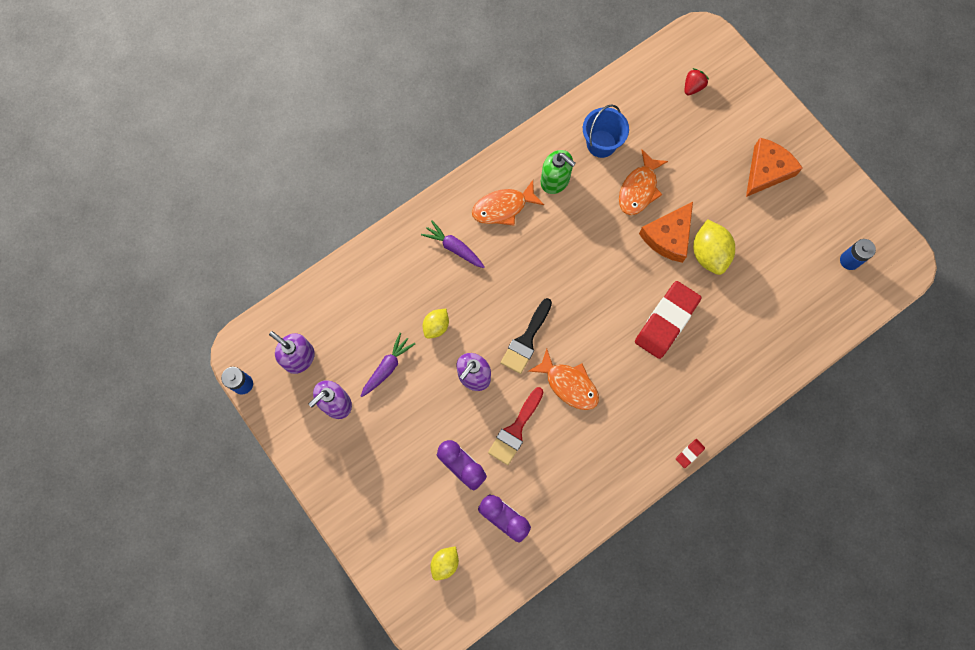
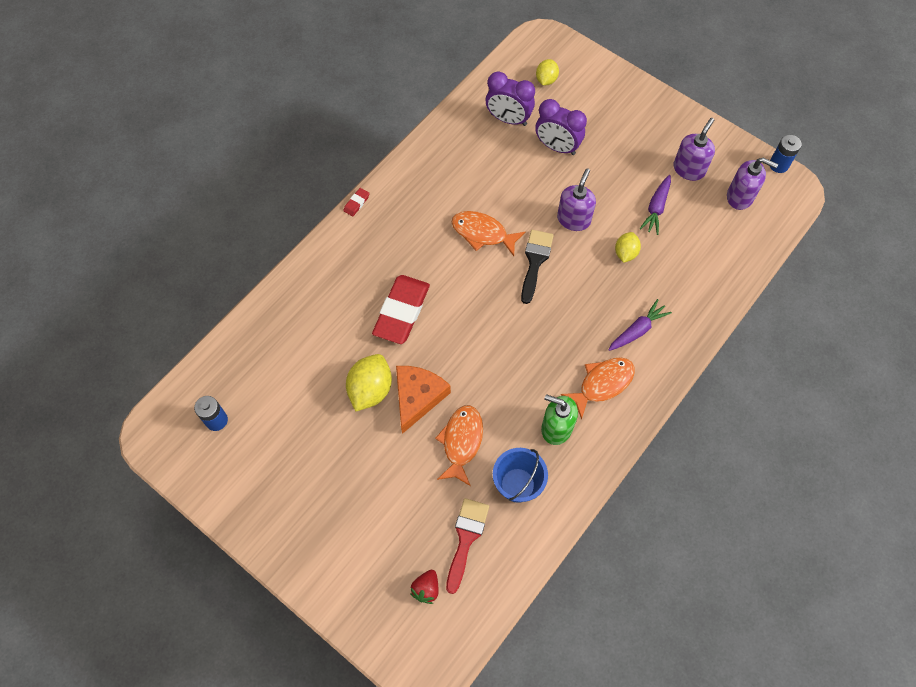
camera: 165 degrees right, 10 degrees down
(454, 247) = (637, 330): purple carrot -> purple carrot turned 60 degrees counterclockwise
(515, 430) = (520, 185): red brush -> red brush (466, 538)
(709, 254) = (370, 390): yellow lemon -> yellow lemon turned 45 degrees clockwise
(766, 171) = (320, 501): orange cheese -> none

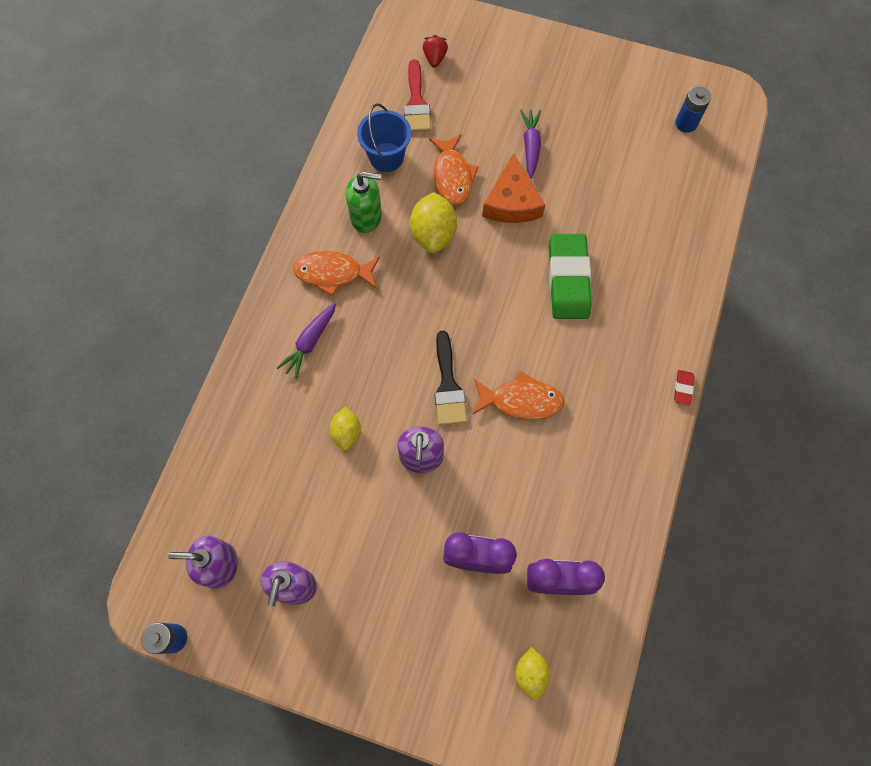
camera: 160 degrees right, 5 degrees up
(370, 390) = (560, 194): yellow lemon -> yellow lemon (433, 234)
(402, 311) = (568, 279): red eraser -> green eraser
(602, 384) = (333, 273): orange fish -> orange fish turned 60 degrees clockwise
(656, 208) = (324, 509): purple carrot -> purple carrot (530, 146)

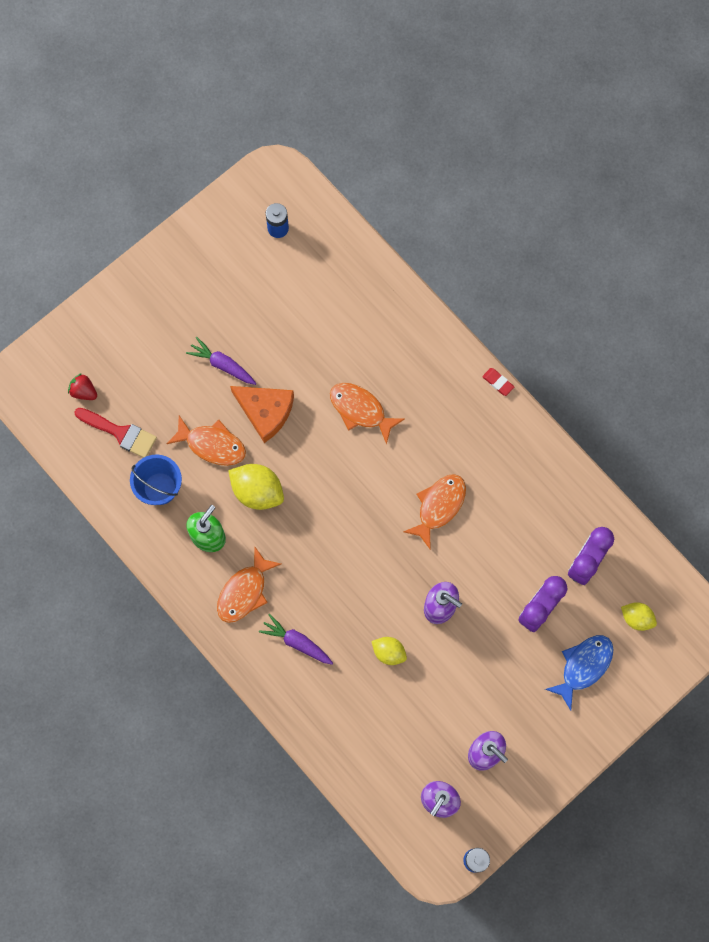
camera: 60 degrees left, 5 degrees up
(310, 343) = (296, 642): purple carrot -> purple carrot turned 150 degrees clockwise
(443, 642) = (583, 666): none -> blue fish
(448, 386) = (395, 554): black brush -> none
(568, 279) = (360, 410): green eraser -> orange fish

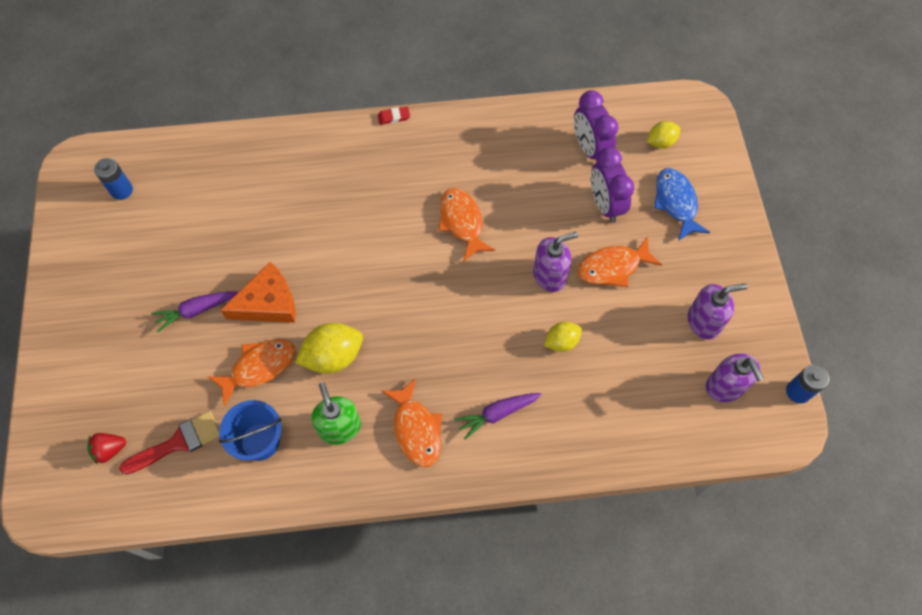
camera: 55 degrees left, 10 degrees down
(360, 410) = (331, 228): orange fish -> orange fish (613, 267)

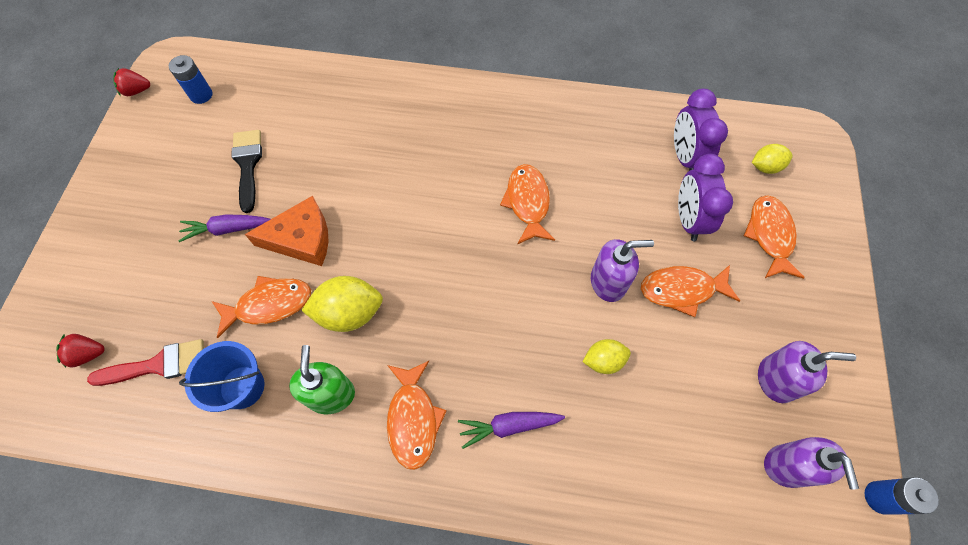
camera: 15 degrees right, 0 degrees up
(55, 200) = (137, 91): none -> red strawberry
(193, 247) = (248, 164): none -> black brush
(394, 117) = (487, 82): red eraser -> none
(676, 202) = (769, 235): blue fish -> orange fish

